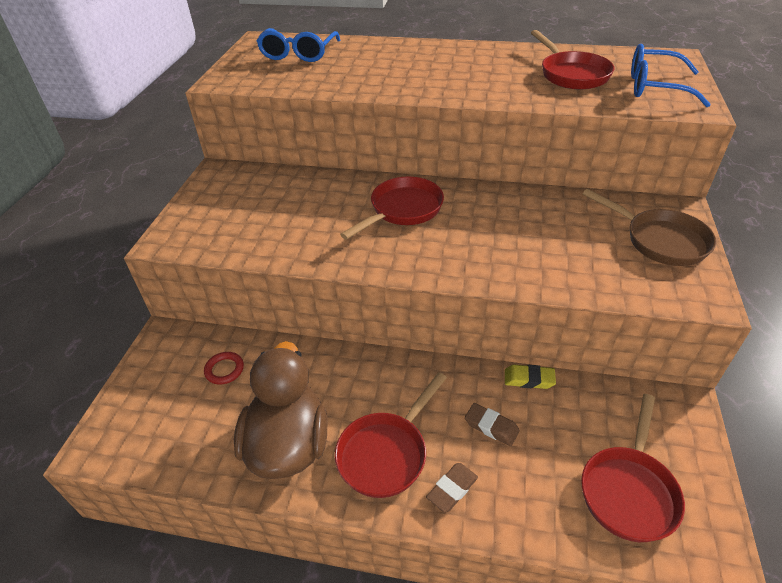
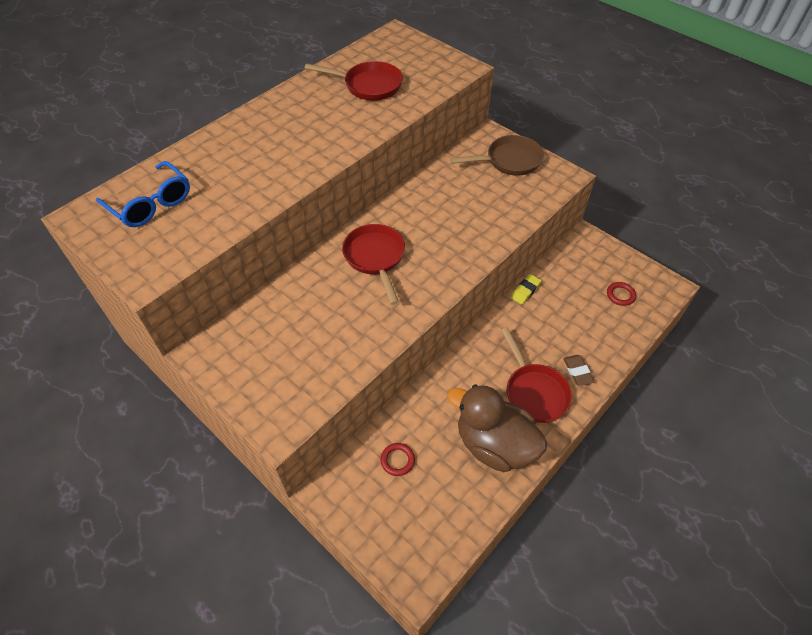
camera: 60 degrees left, 10 degrees up
(491, 426) = (547, 329): brown eraser -> none
(629, 490) = (620, 295): red pan -> red ring
(654, 87) = (423, 65): blue glasses -> none

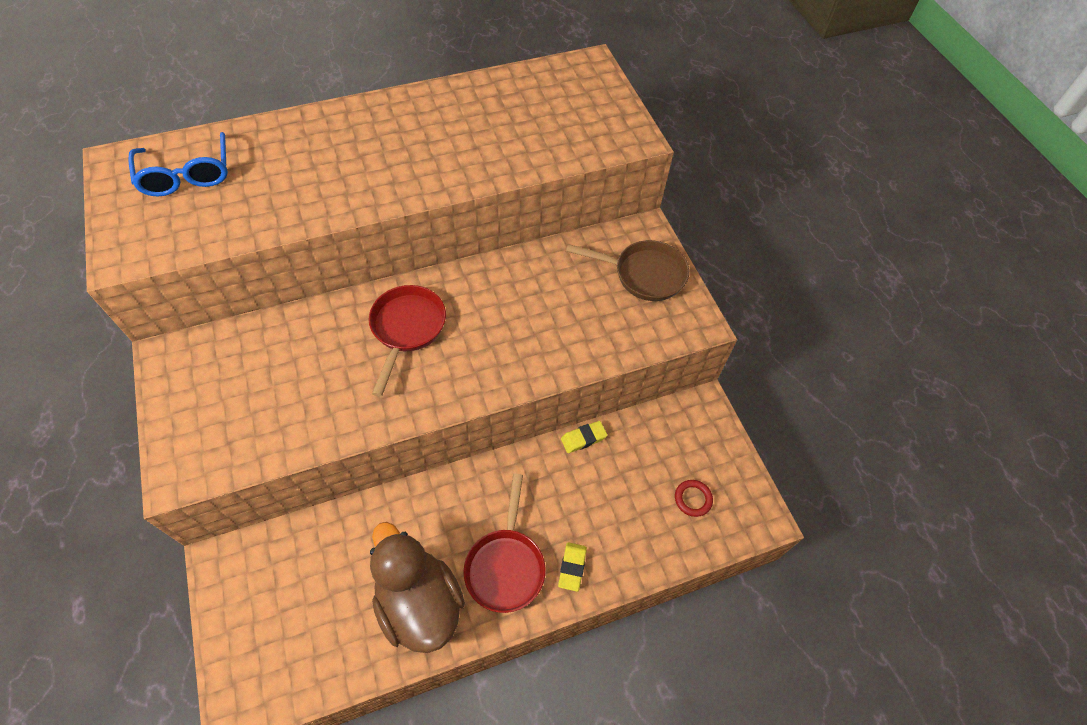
camera: 25 degrees right, 5 degrees up
(368, 85) = (508, 121): red pan -> none
(397, 460) = (310, 564): red ring -> none
(577, 371) = (572, 567): brown eraser -> yellow eraser

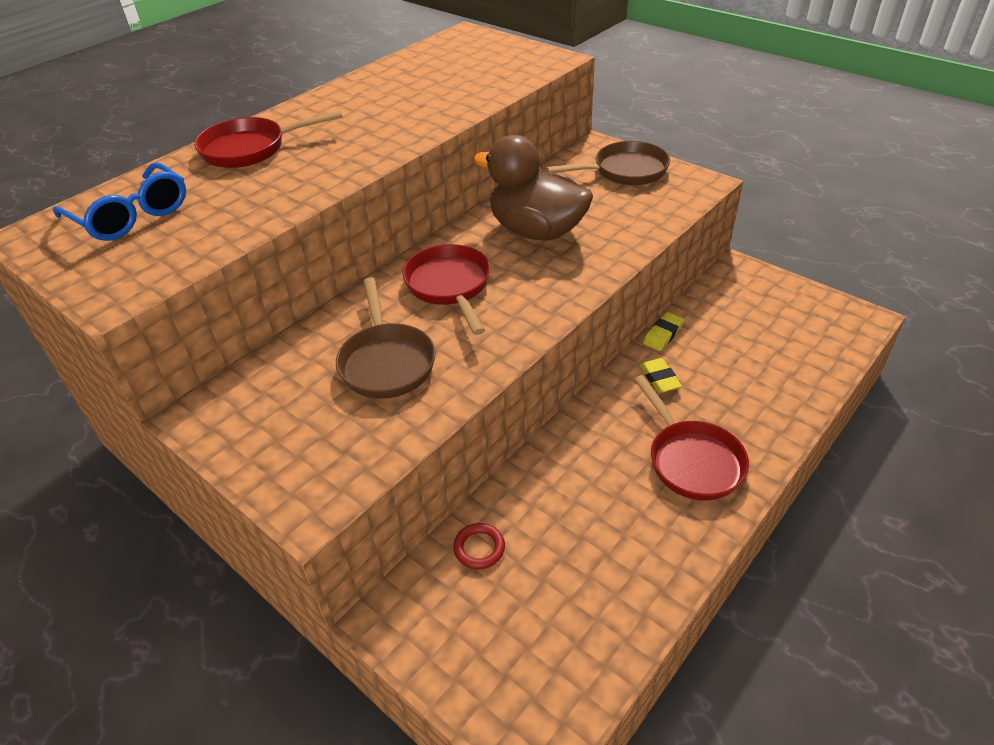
camera: 25 degrees left, 15 degrees down
(310, 378) = (386, 362): none -> brown pan
(313, 138) = (251, 149): none -> red pan
(419, 603) = (640, 534): brown duck -> brown duck (536, 231)
(572, 567) = (751, 430): yellow eraser -> yellow eraser (659, 378)
(693, 499) = (796, 332): red ring -> red ring (479, 548)

